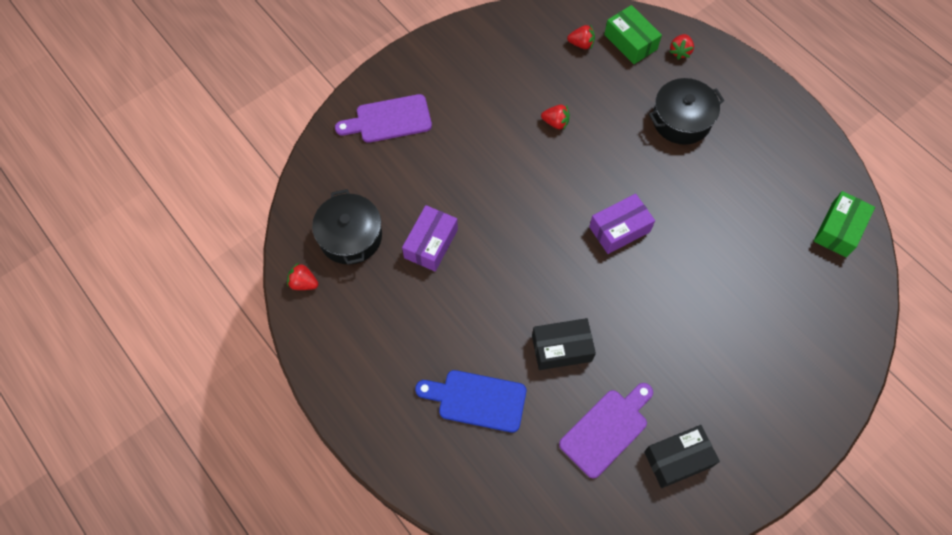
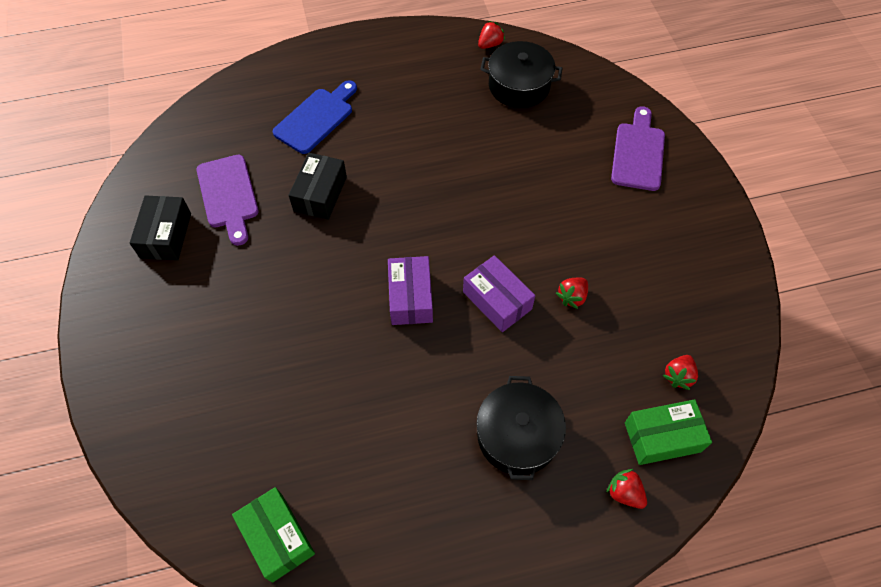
camera: 115 degrees right, 5 degrees down
(431, 243) = (481, 138): purple box -> purple box (497, 300)

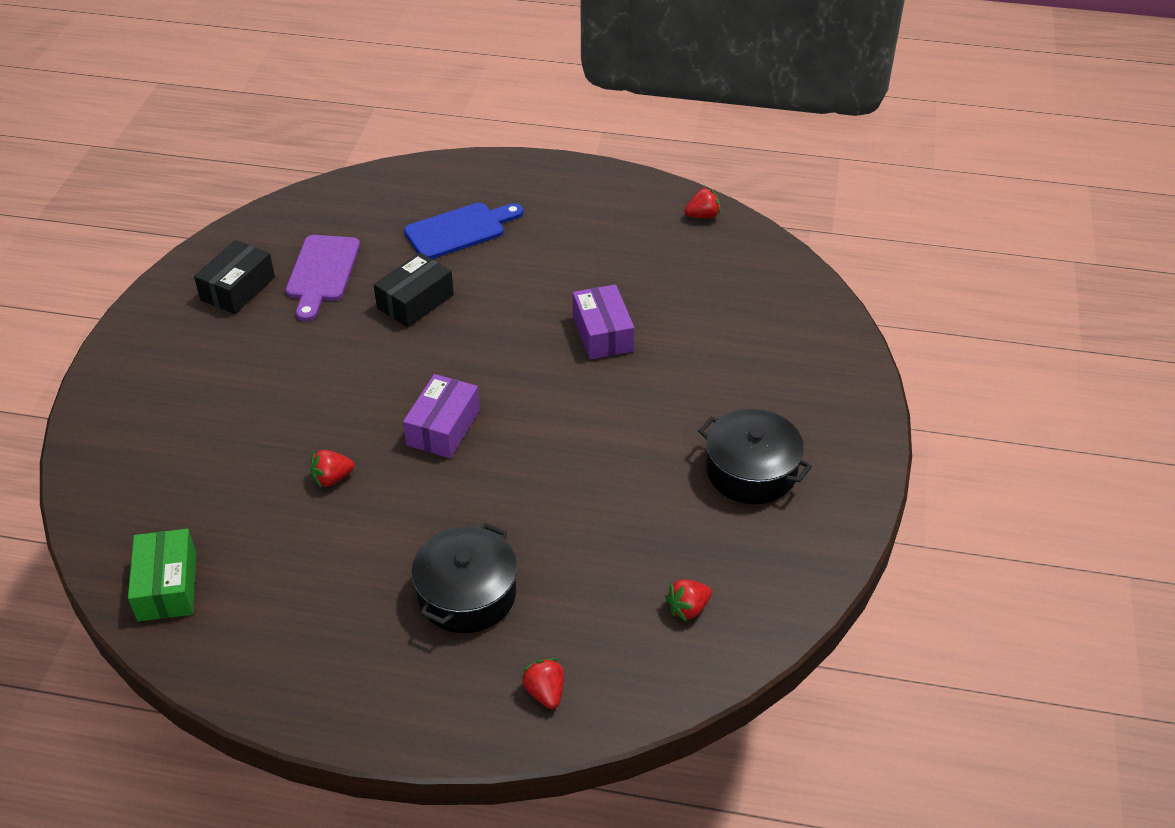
camera: 25 degrees right, 15 degrees down
(497, 300) = (534, 463): purple box -> purple box (602, 333)
(519, 86) = (707, 266): black pot -> black pot (751, 471)
(572, 297) = (620, 489): red strawberry -> red strawberry (332, 478)
(638, 153) = (802, 376): purple cutting board -> none
(662, 437) = (626, 658): green box -> none

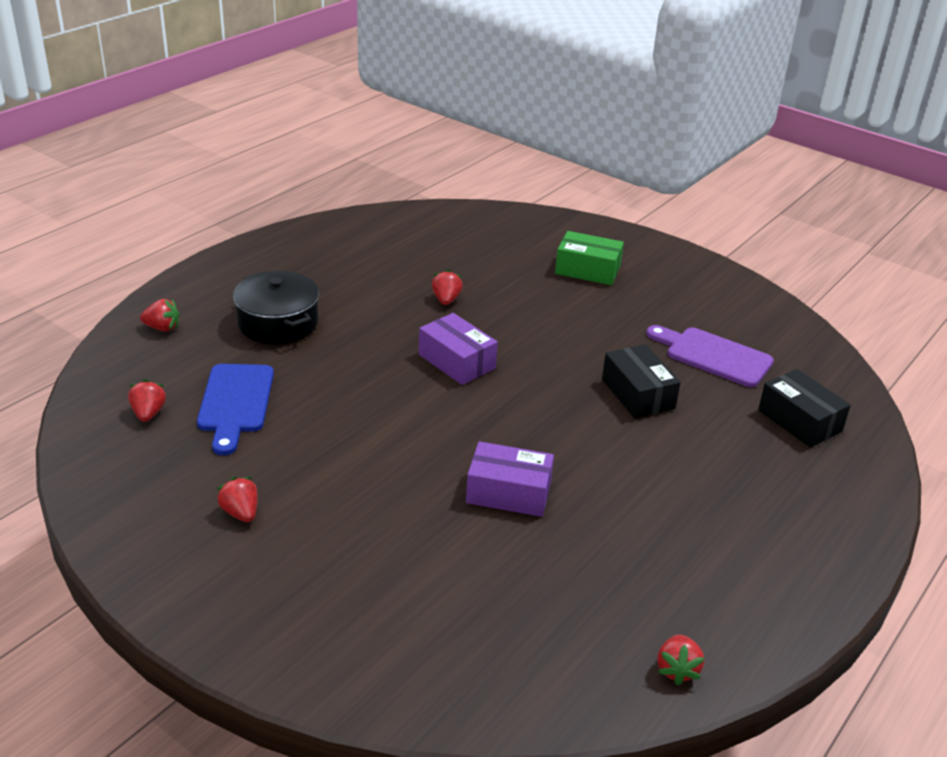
camera: 115 degrees right, 10 degrees down
(167, 586) = (406, 225): green box -> green box (587, 270)
(238, 288) = (714, 311): black box -> black box (799, 421)
(459, 230) = (743, 454): blue cutting board -> blue cutting board (235, 403)
(751, 471) = (241, 513): black pot -> red strawberry

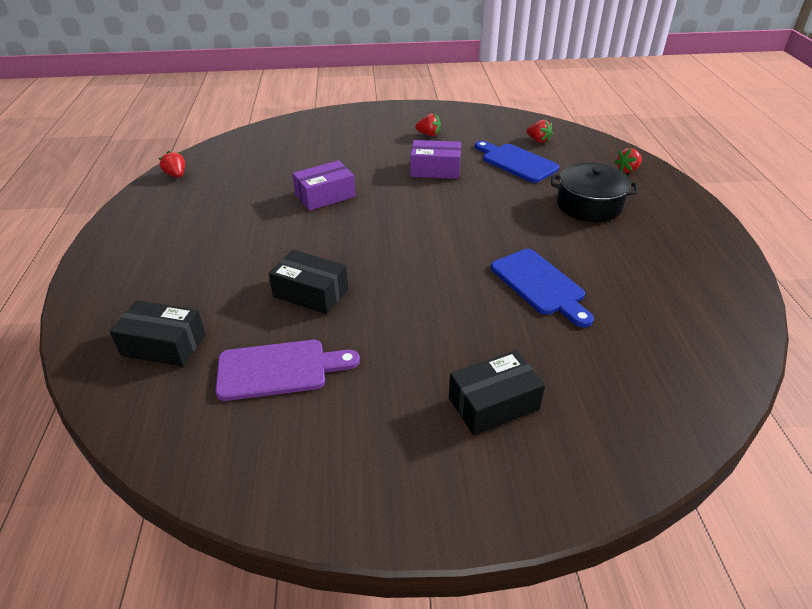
camera: 140 degrees right, 5 degrees up
(446, 300) = (540, 285): red strawberry -> blue cutting board
(456, 361) = (455, 244): purple box -> purple box (435, 169)
(587, 270) = (493, 404): green box -> black box

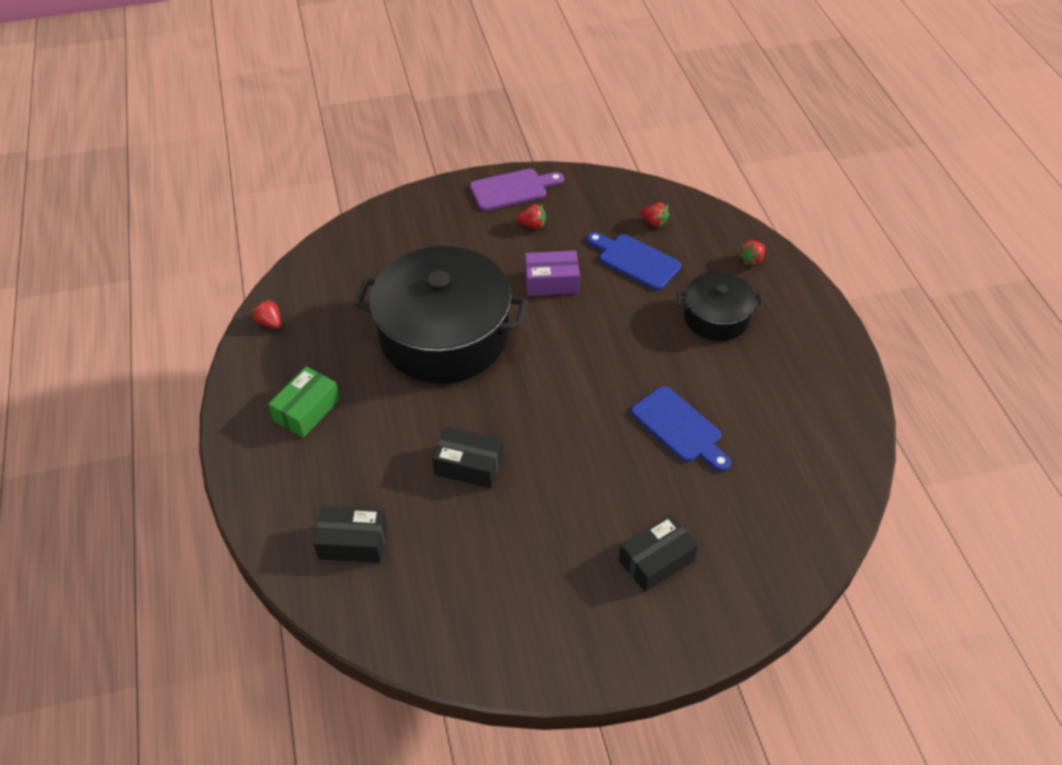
camera: 10 degrees left, 10 degrees up
(175, 235) = (307, 410): none -> green box
(278, 369) = (466, 553): purple cutting board -> purple cutting board (512, 189)
(325, 196) = (444, 335): purple box -> black pot

